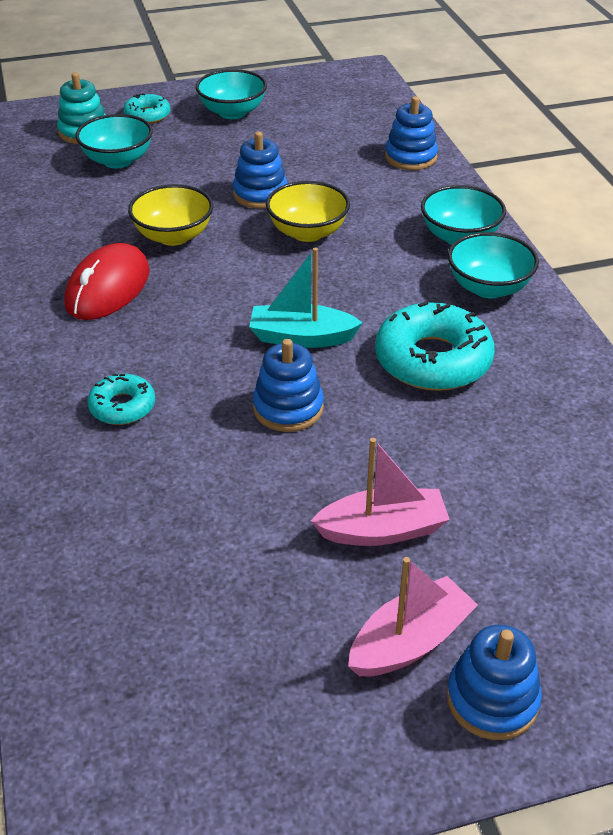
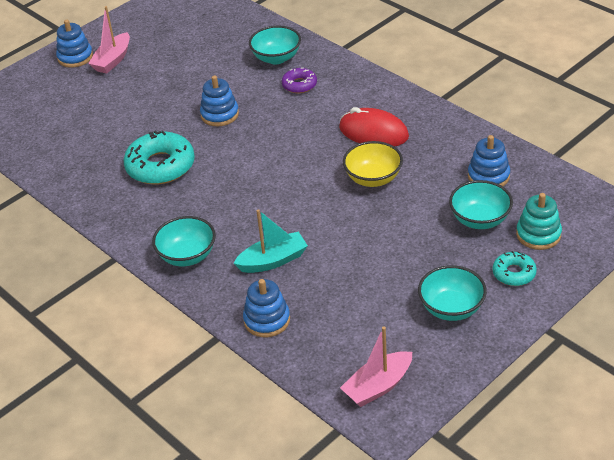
camera: 155 degrees right, 0 degrees up
(108, 288) = (373, 132): red mouse -> red mouse turned 60 degrees counterclockwise
(122, 406) = (299, 85): turquoise donut -> purple donut
(260, 194) = (349, 234): blue stacking toy -> blue stacking toy (488, 176)
(301, 337) = (240, 150): turquoise boat -> turquoise boat (273, 260)
(307, 232) = (291, 217): yellow bowl -> none
(382, 530) = (143, 87): pink boat -> pink boat (378, 386)
(488, 287) = (150, 224): turquoise bowl -> turquoise bowl (276, 58)

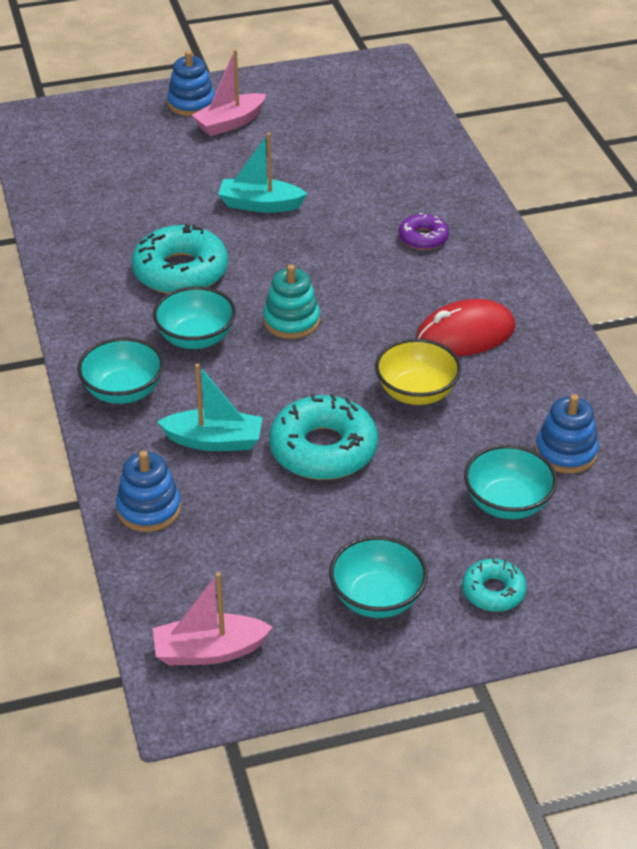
camera: 25 degrees right, 0 degrees up
(177, 104) = (260, 205): none -> turquoise boat
(220, 114) = (298, 237): blue stacking toy -> none
(276, 58) = (422, 193): turquoise bowl -> turquoise bowl (196, 338)
(345, 236) = (323, 449): none -> turquoise donut
(373, 132) = (465, 335): red mouse -> red mouse turned 75 degrees counterclockwise
(538, 234) = (567, 556): turquoise stacking toy -> turquoise stacking toy (291, 321)

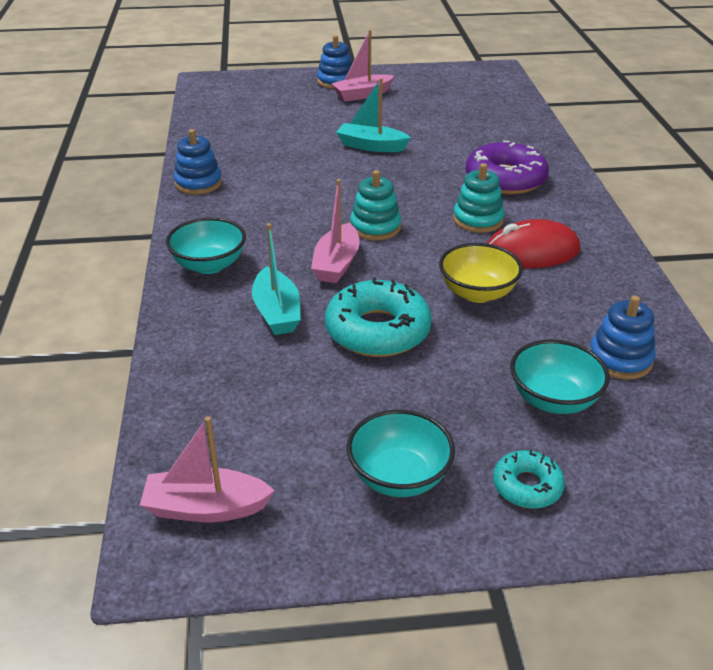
camera: 10 degrees right, 5 degrees down
(149, 509) = (195, 363): blue stacking toy -> blue stacking toy (198, 183)
(180, 271) = (290, 184): turquoise donut -> none
(196, 338) = (287, 232): turquoise bowl -> none
(214, 441) = (277, 312): turquoise boat -> turquoise boat turned 60 degrees clockwise
(261, 374) = (336, 264): none -> pink boat
(401, 299) = (478, 220): none -> turquoise stacking toy
(423, 238) = (505, 179): purple donut -> purple donut, size x1.85

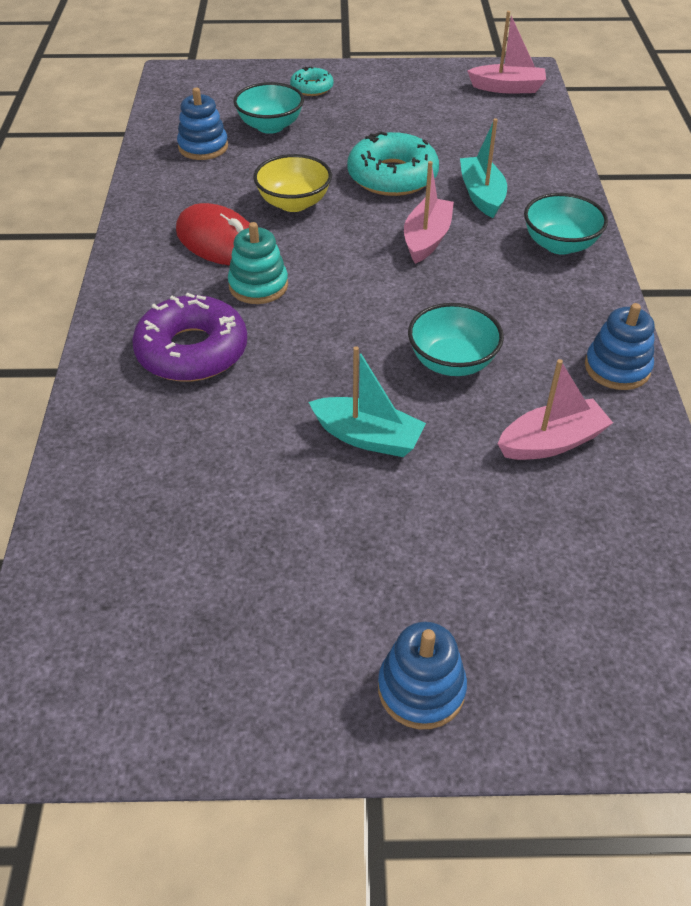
camera: 175 degrees left, 10 degrees up
(362, 95) = (366, 617): pink boat -> pink boat (551, 442)
(375, 227) = (381, 282): turquoise stacking toy -> none
(399, 477) = (389, 95): turquoise bowl -> turquoise bowl (452, 362)
(531, 252) = (219, 242): red mouse -> red mouse turned 45 degrees clockwise

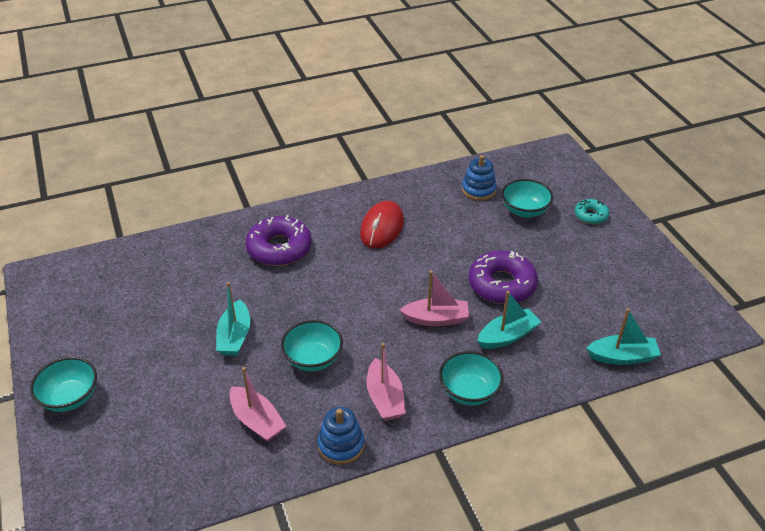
camera: 70 degrees right, 5 degrees down
(258, 286) = (348, 256): turquoise stacking toy -> none
(294, 203) = (440, 247): yellow bowl -> none
(392, 176) = (502, 284): turquoise donut -> purple donut
(421, 689) = (70, 398): blue stacking toy -> turquoise bowl
(507, 88) = (680, 321): pink boat -> pink boat (385, 398)
(544, 133) = (622, 357): none -> turquoise boat

